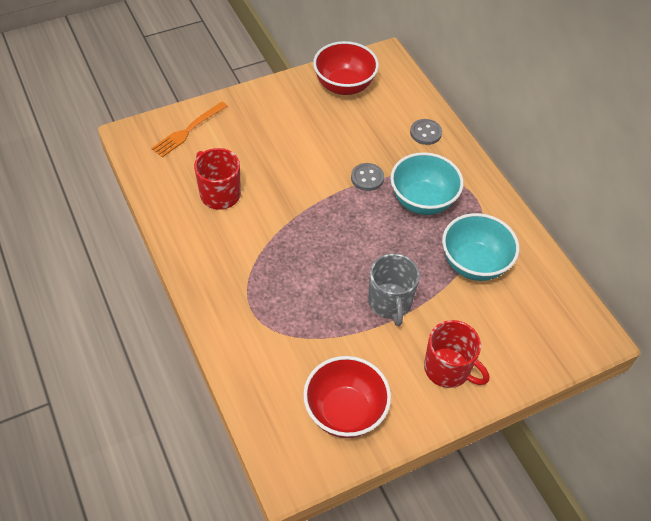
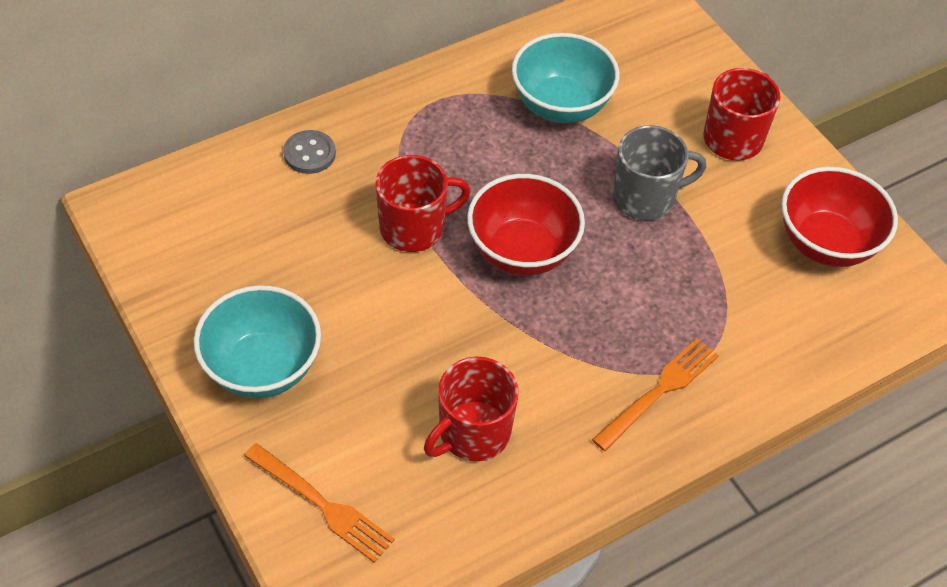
camera: 95 degrees left, 0 degrees up
(234, 287) = (660, 390): none -> orange fork
(344, 86) = (197, 264): red bowl -> red bowl (522, 251)
(367, 178) = (414, 227): grey button -> red mug
(422, 201) = (454, 159): turquoise bowl -> turquoise bowl (262, 368)

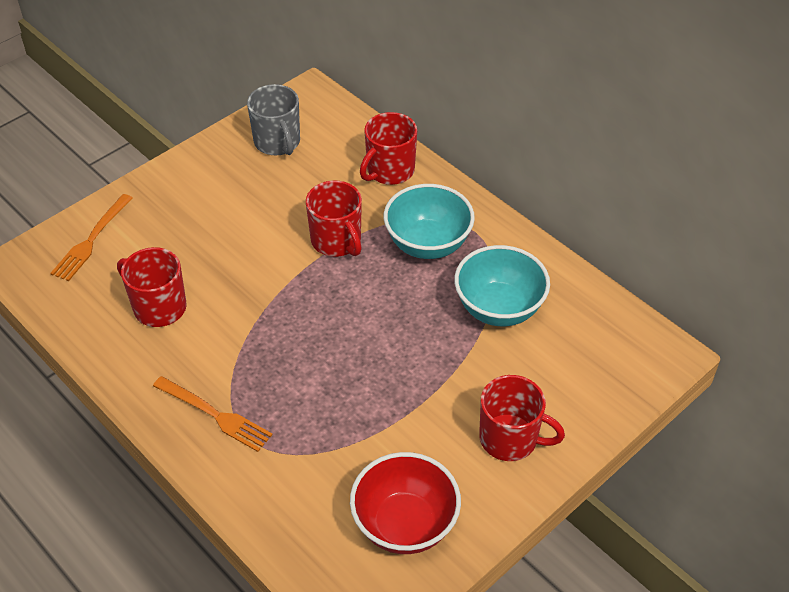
camera: 80 degrees right, 5 degrees down
(262, 368) = (193, 189): turquoise bowl -> turquoise bowl (428, 244)
(309, 154) = (389, 171): grey button -> red mug
(522, 251) = (332, 308): red bowl -> none
(645, 197) = (415, 381): grey mug -> grey mug (278, 142)

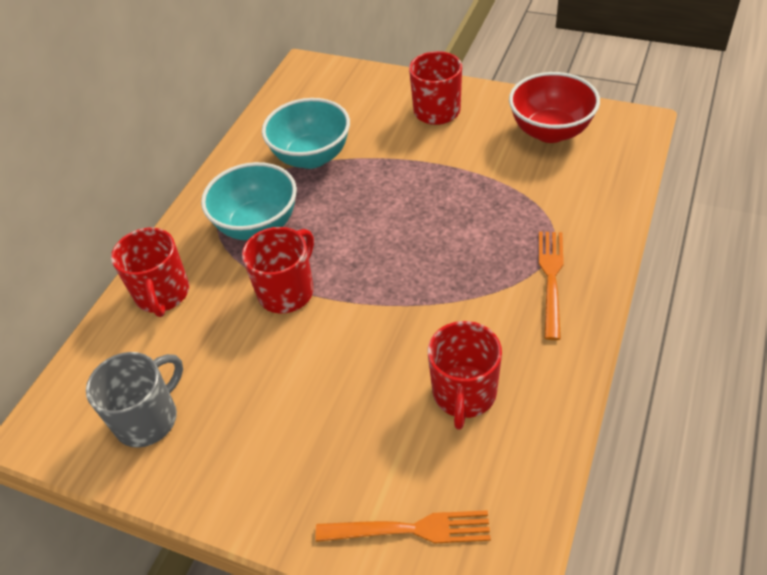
camera: 110 degrees left, 0 degrees up
(389, 171) = (162, 294): red mug -> red mug turned 60 degrees clockwise

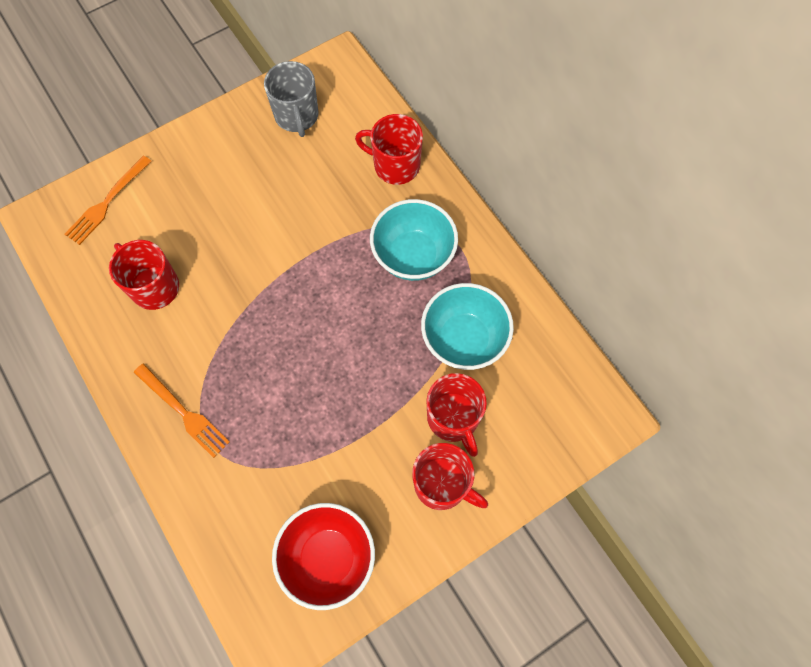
camera: 120 degrees right, 20 degrees up
(287, 291) = (329, 239): red mug -> red mug (453, 419)

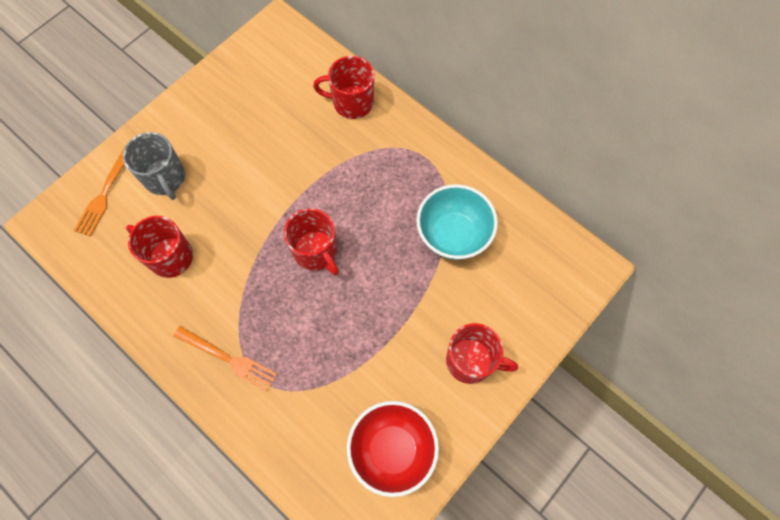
camera: 15 degrees left, 0 degrees up
(297, 116) = (254, 80): grey mug -> grey mug (165, 178)
(413, 256) = (390, 175): turquoise bowl -> none
(453, 419) = (464, 303): red mug -> red mug (316, 252)

